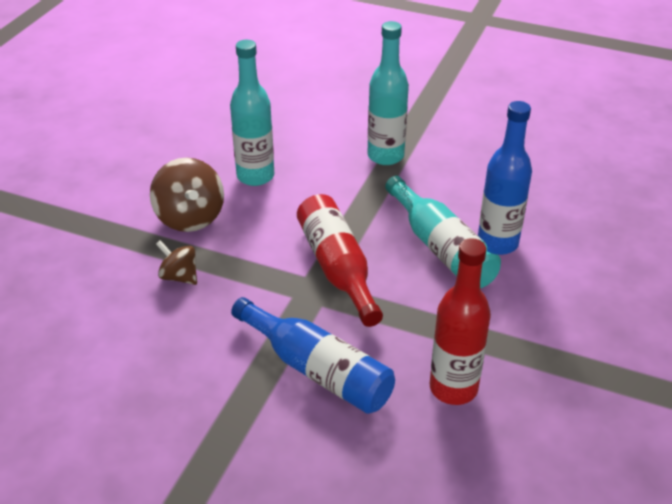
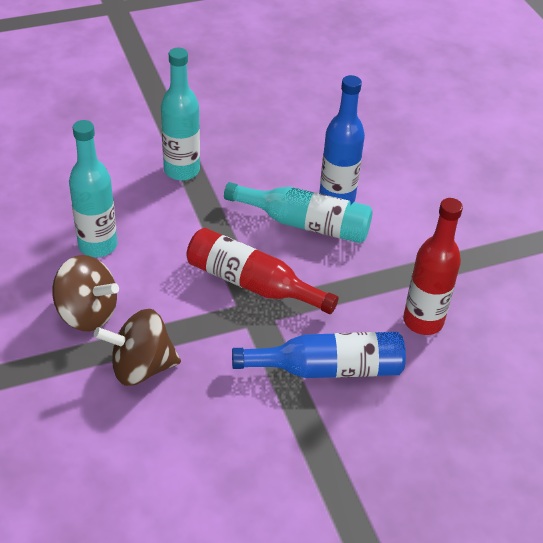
camera: 45 degrees left, 5 degrees up
(179, 276) = (141, 367): brown spinning top -> brown spinning top, size x1.71

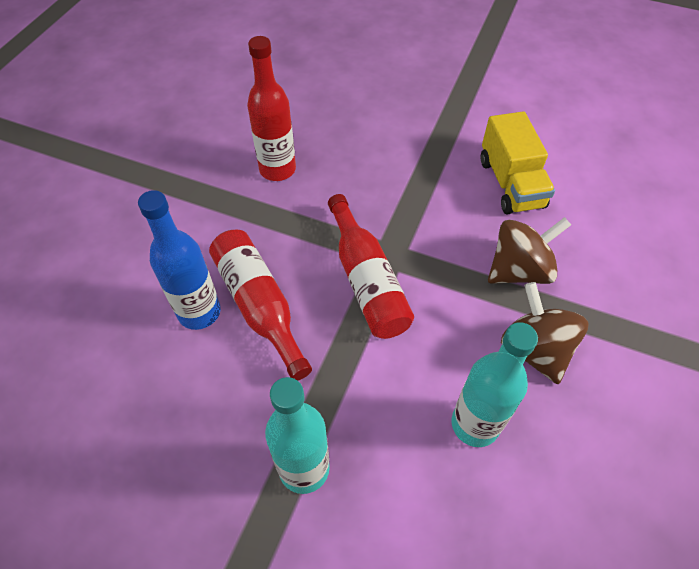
camera: 135 degrees left, 10 degrees up
(141, 367) = (519, 270): brown spinning top -> brown spinning top turned 60 degrees counterclockwise
(212, 452) = (510, 183): none -> yellow truck
(305, 224) = (259, 305): turquoise bottle -> red bottle
(328, 368) = (380, 183): blue bottle -> none

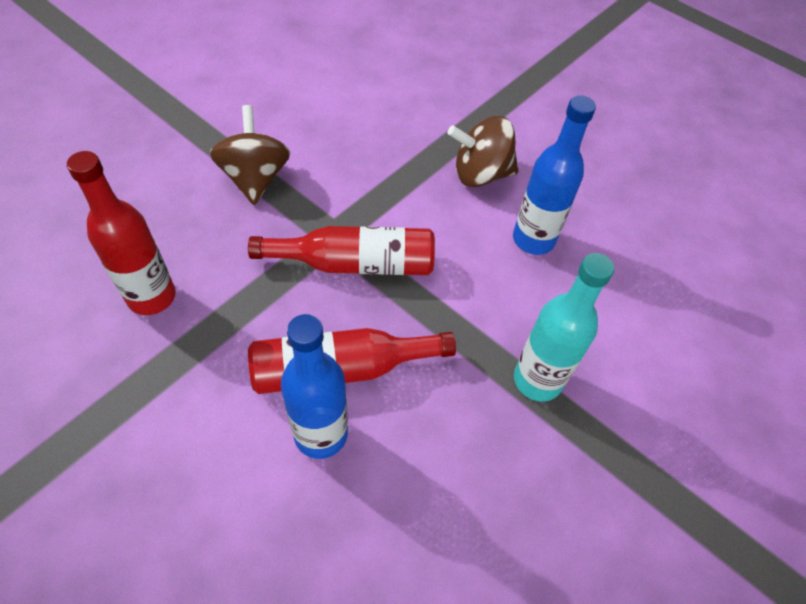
camera: 75 degrees left, 0 degrees up
(475, 424) = (533, 239): turquoise bottle -> blue bottle
(510, 183) = (300, 115): yellow truck -> none
(519, 270) = (399, 150): brown spinning top -> brown spinning top (255, 178)

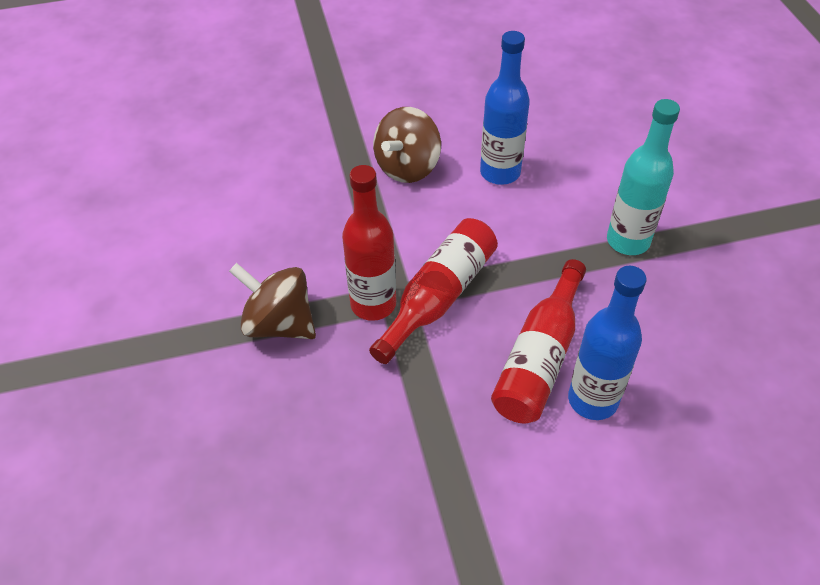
camera: 50 degrees left, 5 degrees down
(152, 297) = (362, 467): red bottle -> red bottle (373, 304)

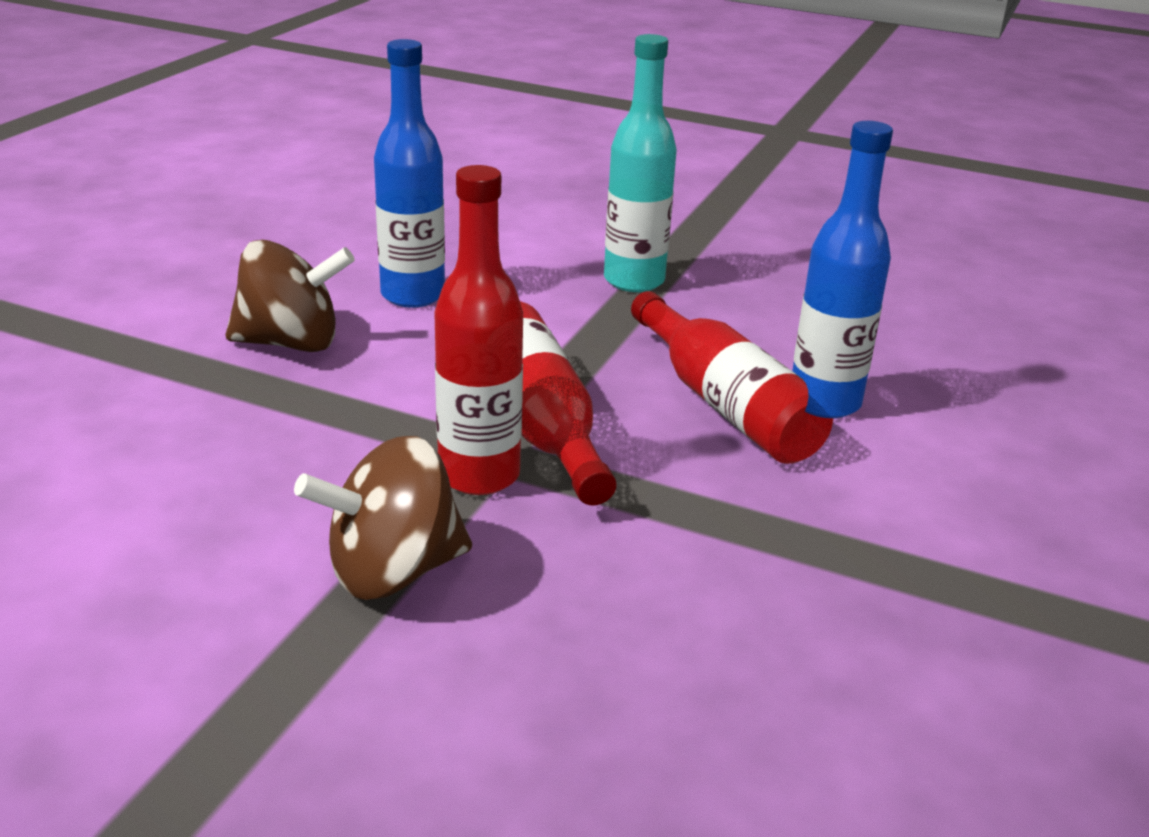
camera: 55 degrees left, 20 degrees down
(407, 167) = (291, 343): brown spinning top -> brown spinning top turned 75 degrees counterclockwise

